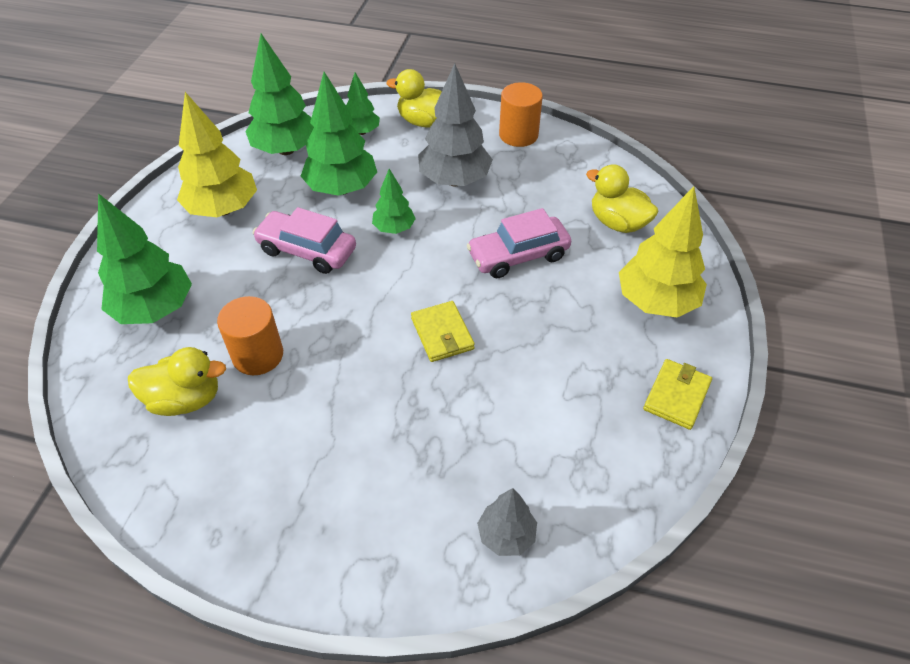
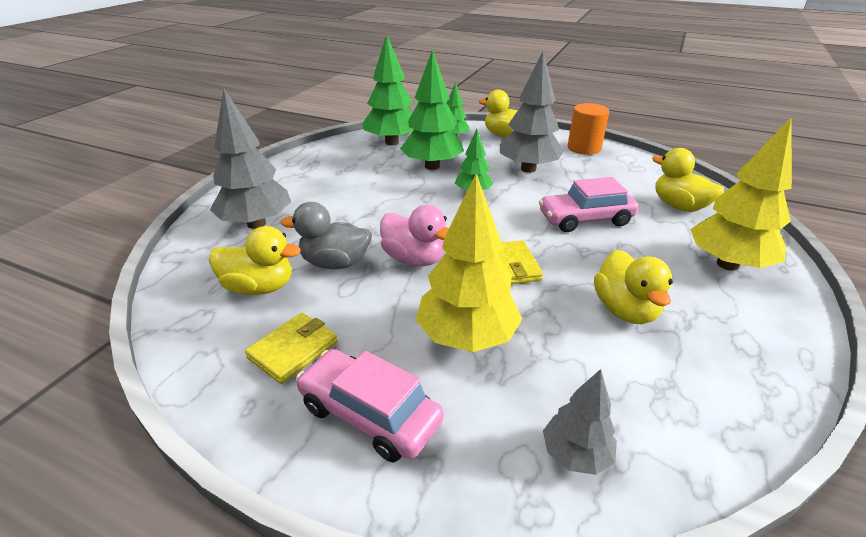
camera: 10 degrees right, 15 degrees down
(155, 309) = (256, 224): green tree -> grey tree
(223, 209) = (333, 170): yellow tree -> yellow tree (467, 337)
(258, 355) = (335, 263): orange cylinder -> grey duck
(307, 250) = (395, 199): pink car -> pink car (369, 414)
(341, 338) = (414, 259): none -> pink duck
(554, 375) = (625, 310): none -> yellow duck
(676, 396) = (766, 343): yellow wallet -> yellow wallet (293, 350)

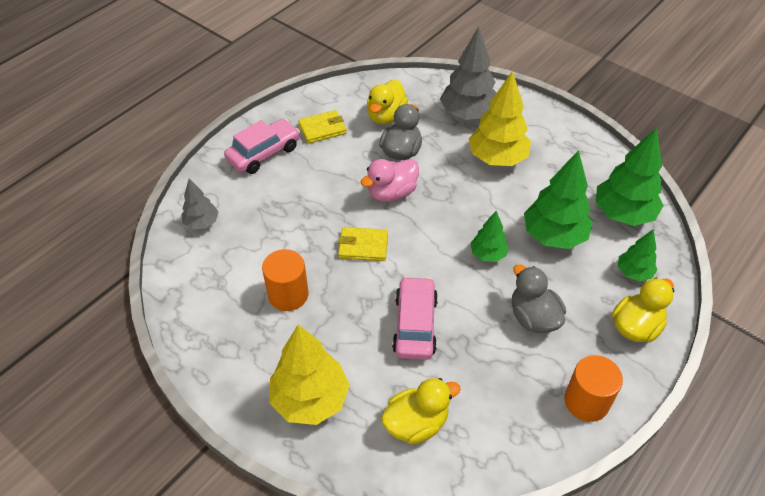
camera: 105 degrees right, 15 degrees up
(293, 350) = (322, 129): yellow wallet -> yellow wallet turned 75 degrees counterclockwise
(467, 337) = (299, 202): yellow tree -> yellow tree (497, 158)
(528, 169) = (533, 317): grey tree -> grey duck
(625, 310) = (288, 294): yellow duck -> orange cylinder

